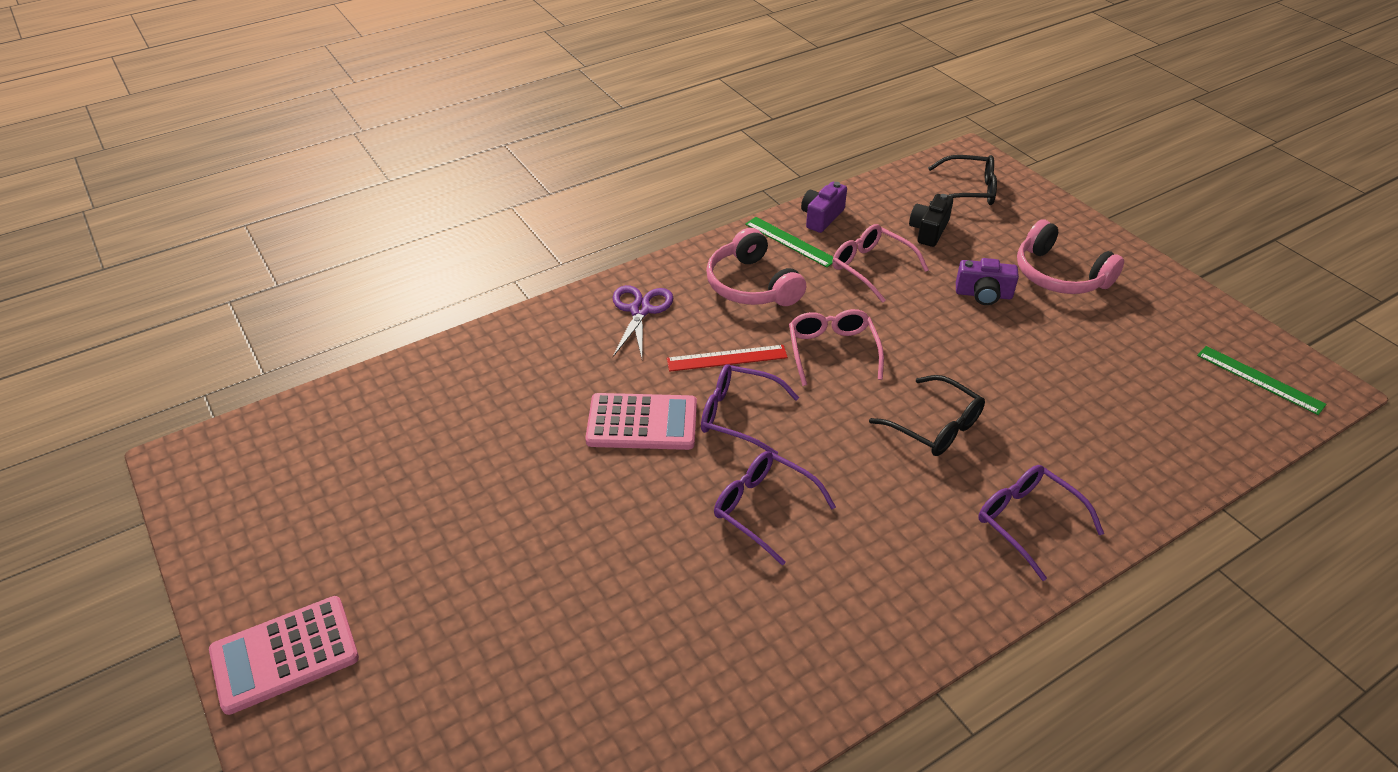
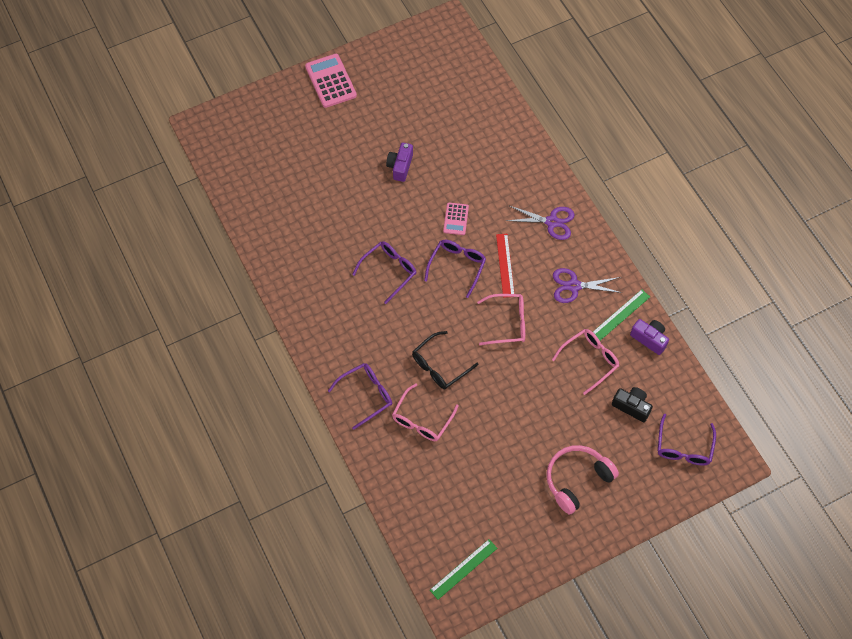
camera: 95 degrees right, 20 degrees up
(642, 423) = (456, 219): pink calculator -> pink calculator, size x0.58
(751, 285) = (574, 286): pink headphones -> purple scissors
(969, 190) = (684, 447): black glasses -> purple glasses
(983, 294) = (558, 424): purple camera -> purple camera (400, 166)
(1041, 442) = (422, 419): none -> pink glasses

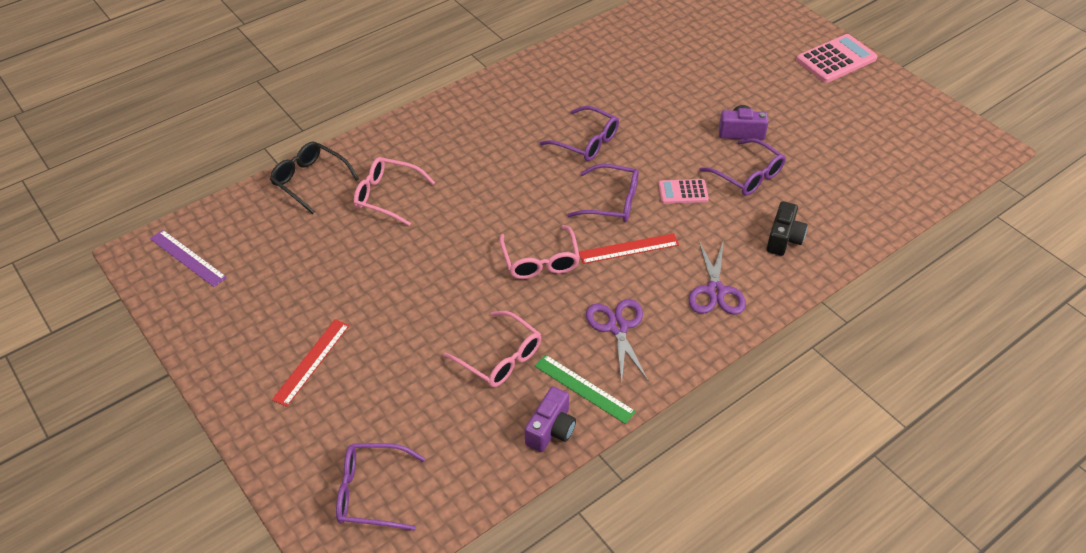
camera: 80 degrees right, 15 degrees down
(366, 395) = (414, 145): purple glasses -> purple glasses (747, 175)
(440, 366) = (464, 203): black glasses -> black glasses (310, 181)
(463, 569) = (187, 258): green ruler -> purple ruler
(577, 480) = (311, 361): pink headphones -> red ruler
(631, 406) = (432, 416): black camera -> black camera (783, 239)

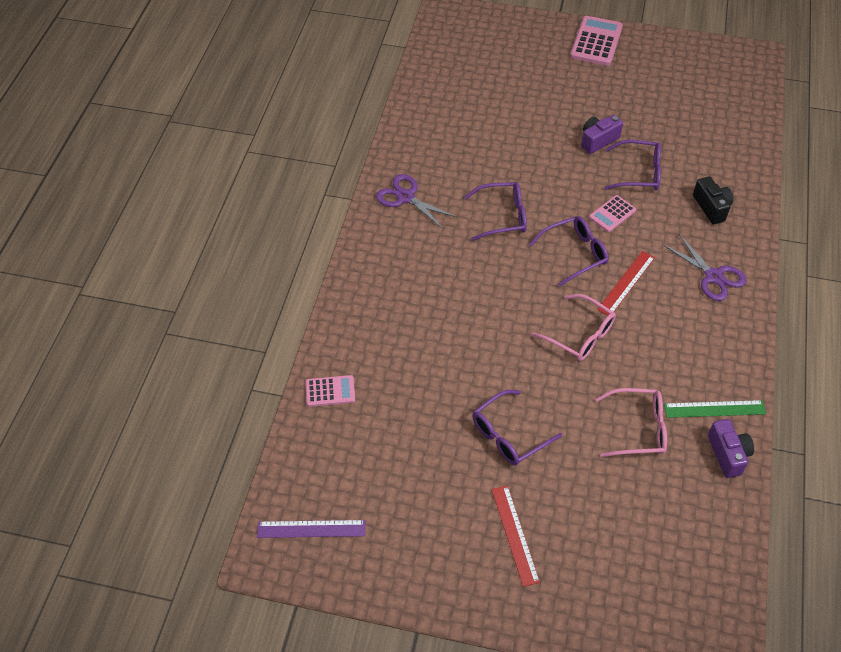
camera: 40 degrees left, 5 degrees up
(310, 181) = (330, 391): black glasses -> pink calculator
(371, 492) = (671, 593): purple glasses -> purple glasses (509, 435)
(387, 196) = (408, 361): pink glasses -> none
(617, 327) = (685, 348): purple scissors -> purple scissors (406, 197)

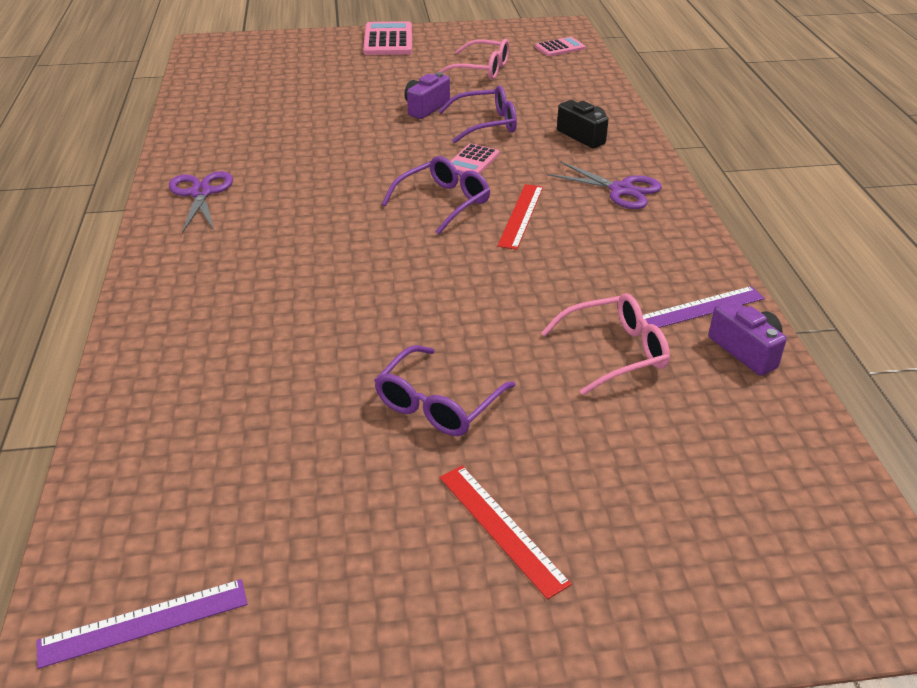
camera: 20 degrees left, 15 degrees down
(330, 391) = (138, 418): pink calculator -> pink calculator (560, 48)
(406, 197) = (201, 193): purple scissors -> purple scissors turned 60 degrees clockwise
(502, 216) = (337, 187): purple glasses -> none
(580, 335) = (487, 275): pink glasses -> pink glasses (481, 69)
(714, 409) = (699, 309): green ruler -> purple ruler

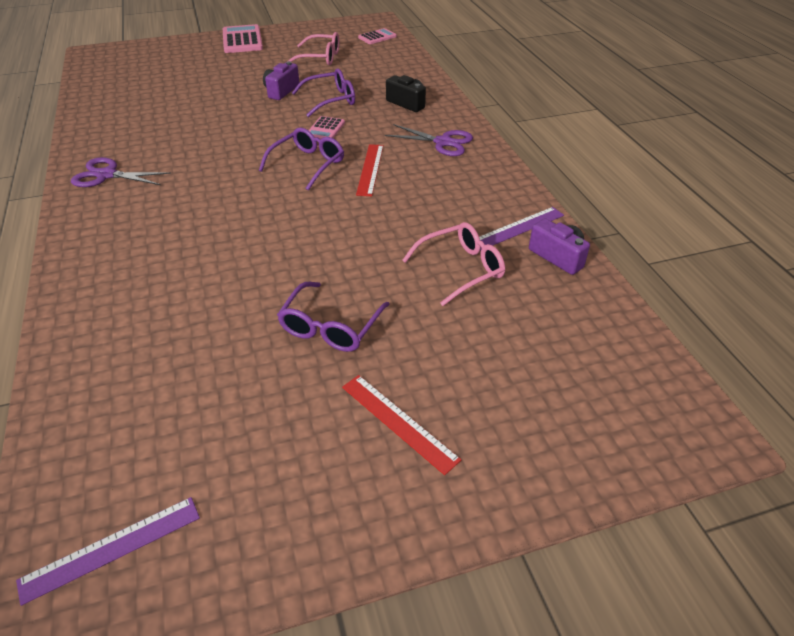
camera: 10 degrees left, 5 degrees up
(201, 193) = (107, 175): purple scissors -> purple scissors turned 60 degrees counterclockwise

